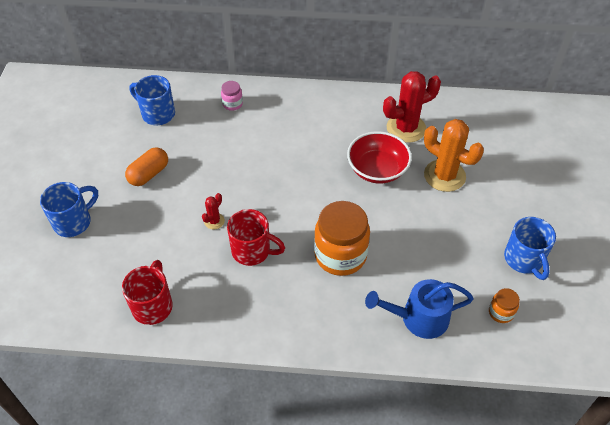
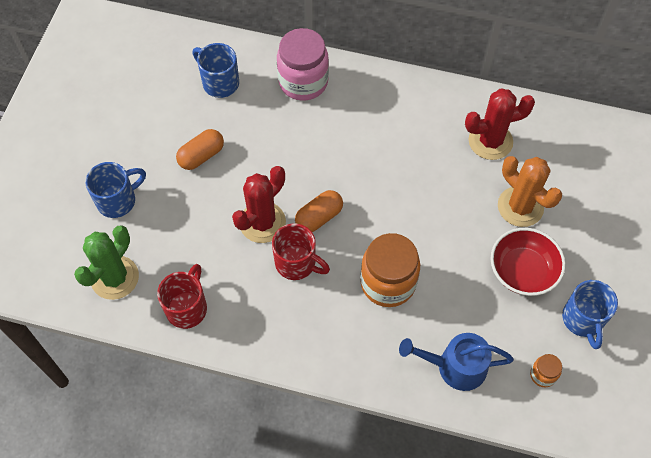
camera: 10 degrees right, 10 degrees up
(78, 289) = (115, 278): none -> green cactus
(214, 221) = (262, 222): red cactus -> red cactus, size x2.14
(232, 104) = (303, 82): pink jar -> pink jar, size x2.17
(266, 209) = (319, 217): none -> orange capsule
(377, 169) = (447, 188): red bowl -> red bowl (522, 271)

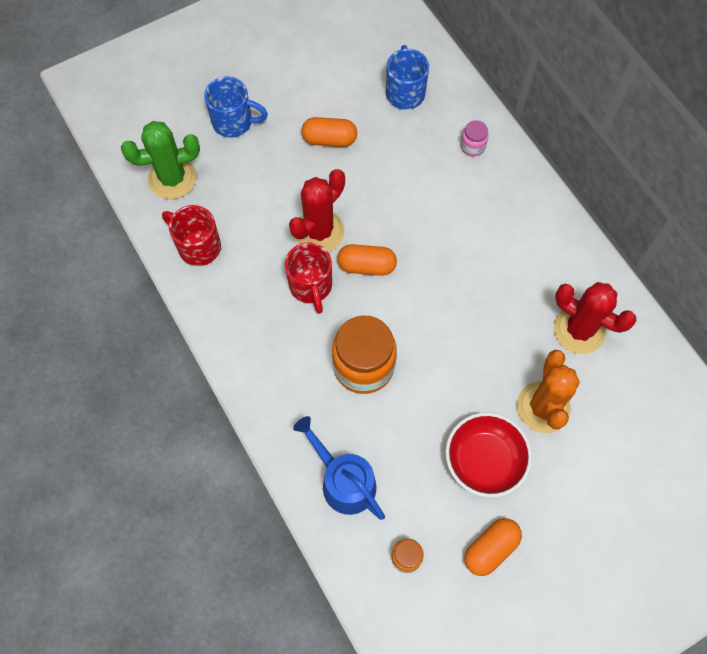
camera: 45 degrees right, 5 degrees up
(187, 307) = (198, 246): red mug -> red mug turned 120 degrees counterclockwise
(262, 222) = (319, 231): red cactus -> red cactus turned 45 degrees counterclockwise
(303, 82) = (472, 146): pink jar -> pink jar, size x0.46
(583, 320) = (490, 548): blue mug -> orange capsule

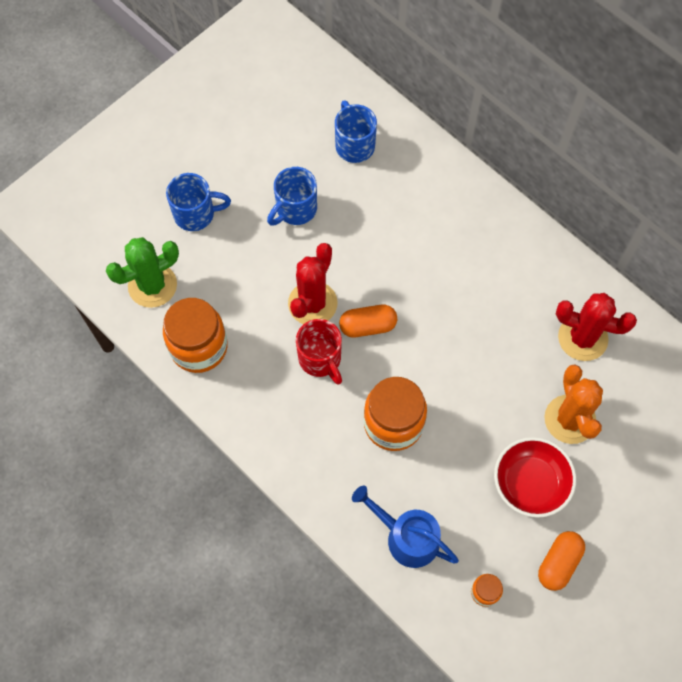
camera: 15 degrees left, 0 degrees up
(198, 246) = (199, 347): red mug -> orange jar
(329, 139) = (295, 209): orange capsule -> blue mug
(472, 146) = (434, 184): pink jar -> none

